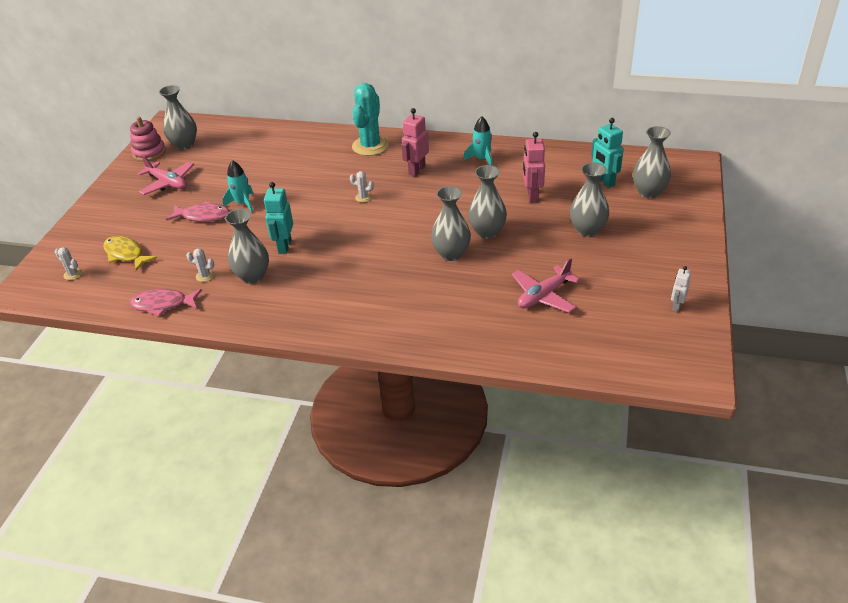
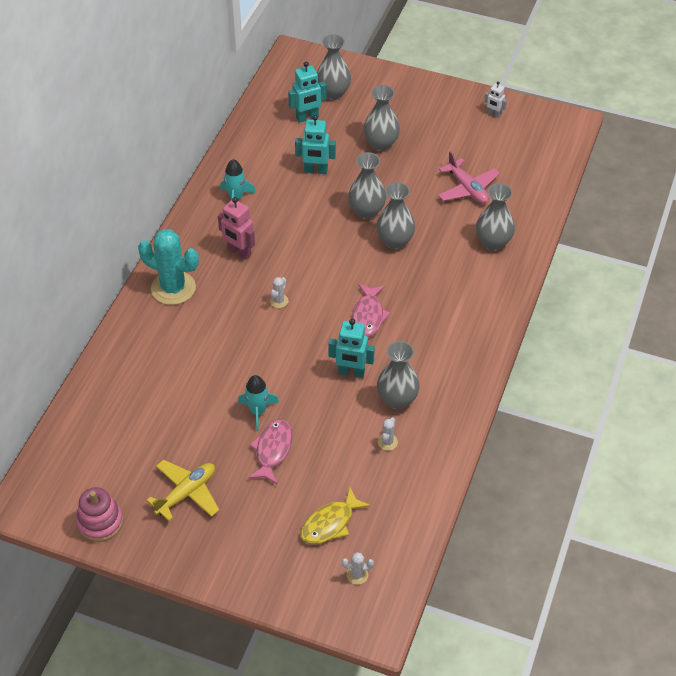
camera: 85 degrees left, 10 degrees up
(73, 274) = (357, 575): white cactus -> white cactus turned 45 degrees clockwise
(162, 304) = (428, 478): pink fish -> pink fish (368, 316)
(168, 183) = (186, 493): pink plane -> yellow plane
(184, 145) = (95, 481): grey vase -> grey vase (493, 242)
(532, 196) = (316, 171): pink robot -> turquoise robot

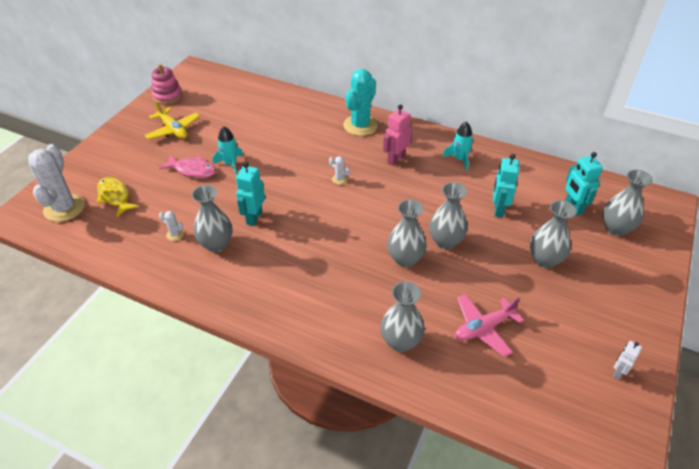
camera: 95 degrees right, 5 degrees down
(357, 575) = (64, 208): white cactus -> white cactus, size x2.40
(368, 316) = (313, 233): pink fish -> none

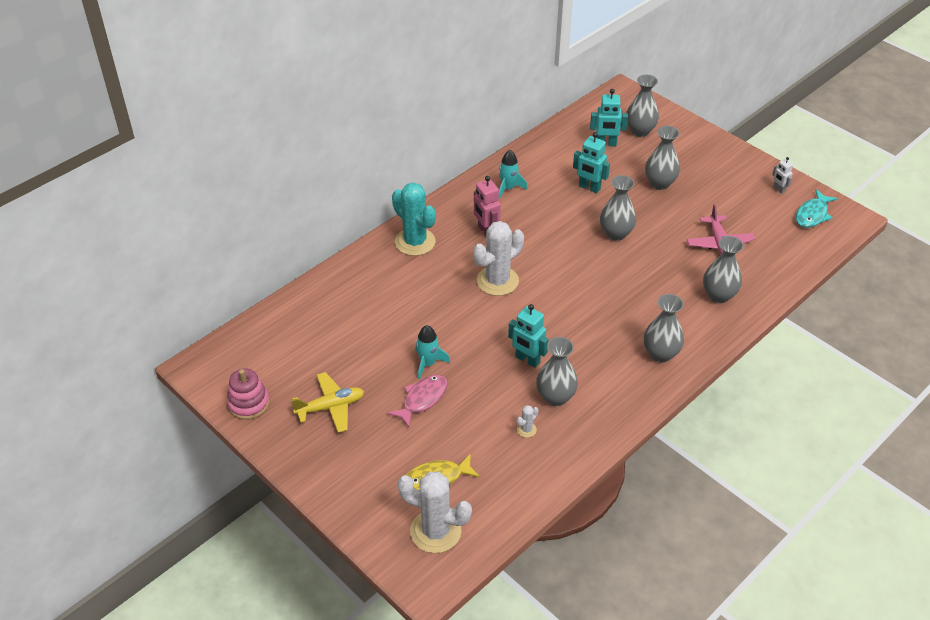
camera: 70 degrees left, 0 degrees up
(339, 179) = (497, 281): white cactus -> white cactus, size x2.40
(405, 259) = (627, 266): grey vase -> grey vase (660, 354)
(597, 417) = (812, 214): none -> turquoise fish

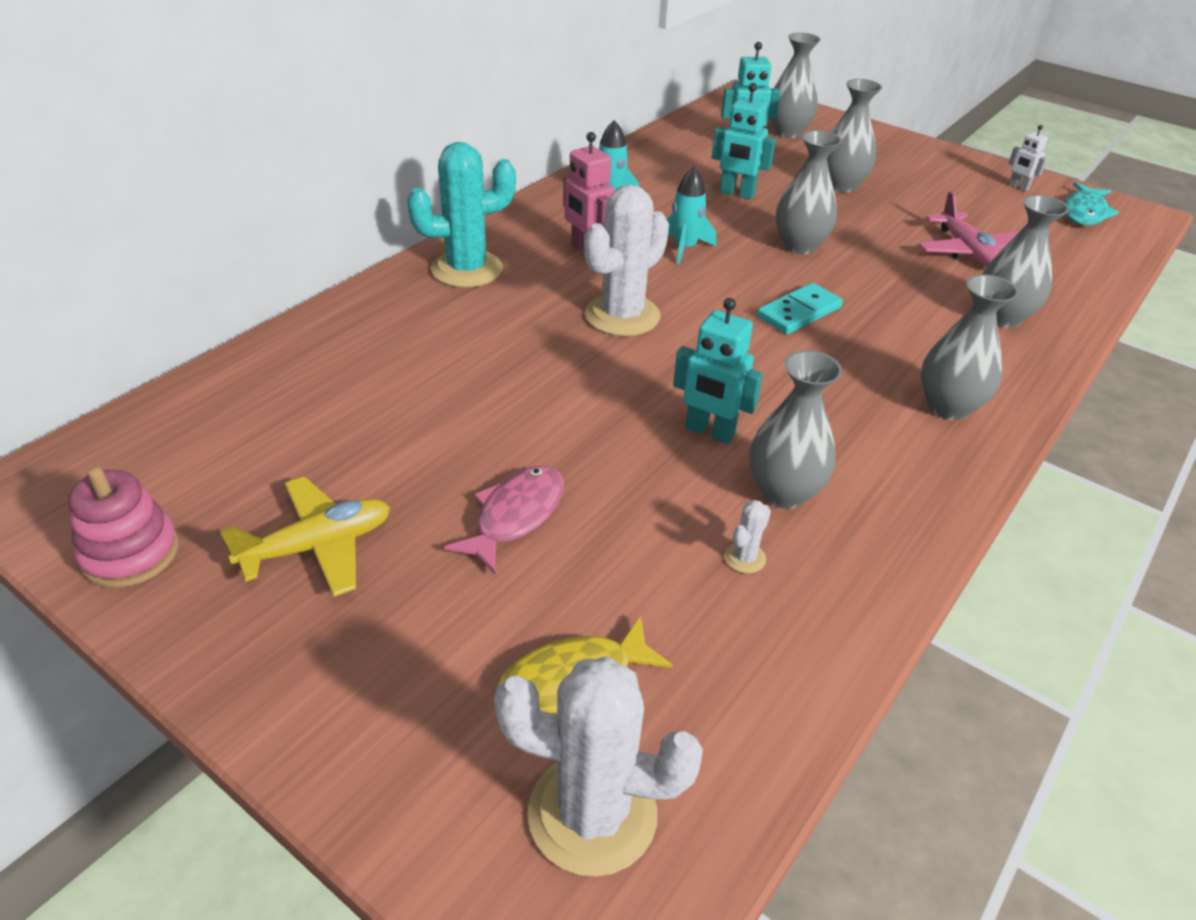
camera: 10 degrees left, 5 degrees down
(415, 242) = (467, 269): turquoise cactus -> turquoise cactus turned 60 degrees counterclockwise
(428, 363) = (517, 451): turquoise rocket -> turquoise rocket (685, 248)
(599, 284) = (799, 312): none -> turquoise domino

